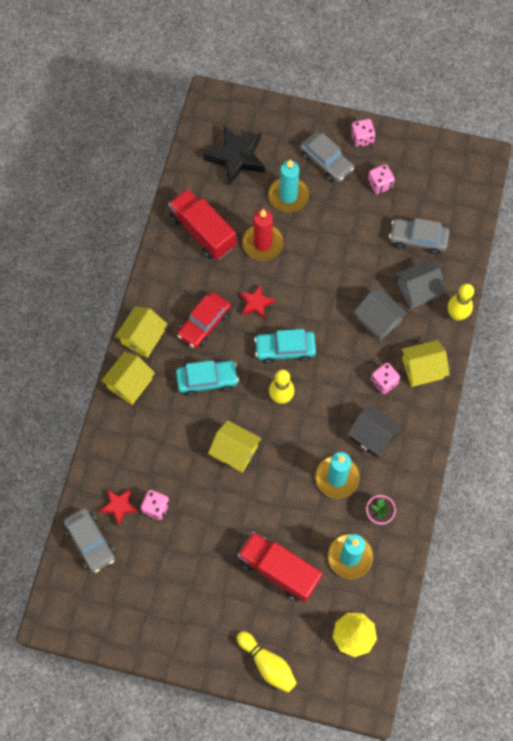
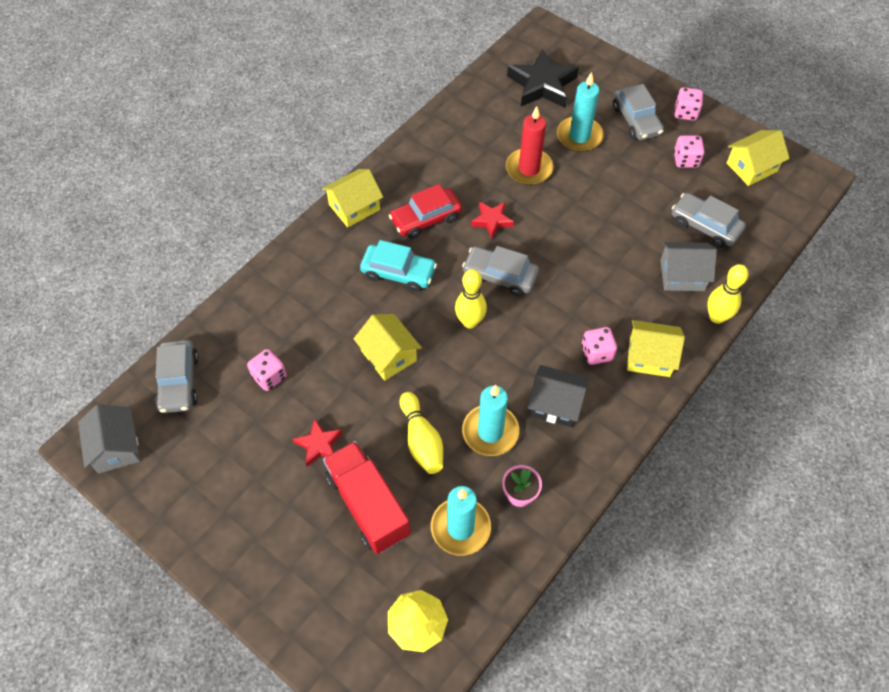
camera: 25 degrees right, 10 degrees down
(119, 506) = (231, 358): red star -> red star (319, 445)
(130, 383) = (315, 244): yellow house -> yellow house (751, 167)
(203, 232) = (471, 136): red truck -> none
(267, 664) = (295, 609): yellow bowling pin -> yellow bowling pin (421, 440)
(285, 349) = (500, 276): turquoise car -> grey car
(372, 436) = (555, 404): black house -> black house turned 45 degrees counterclockwise
(378, 320) = (621, 287): grey house -> grey house (116, 447)

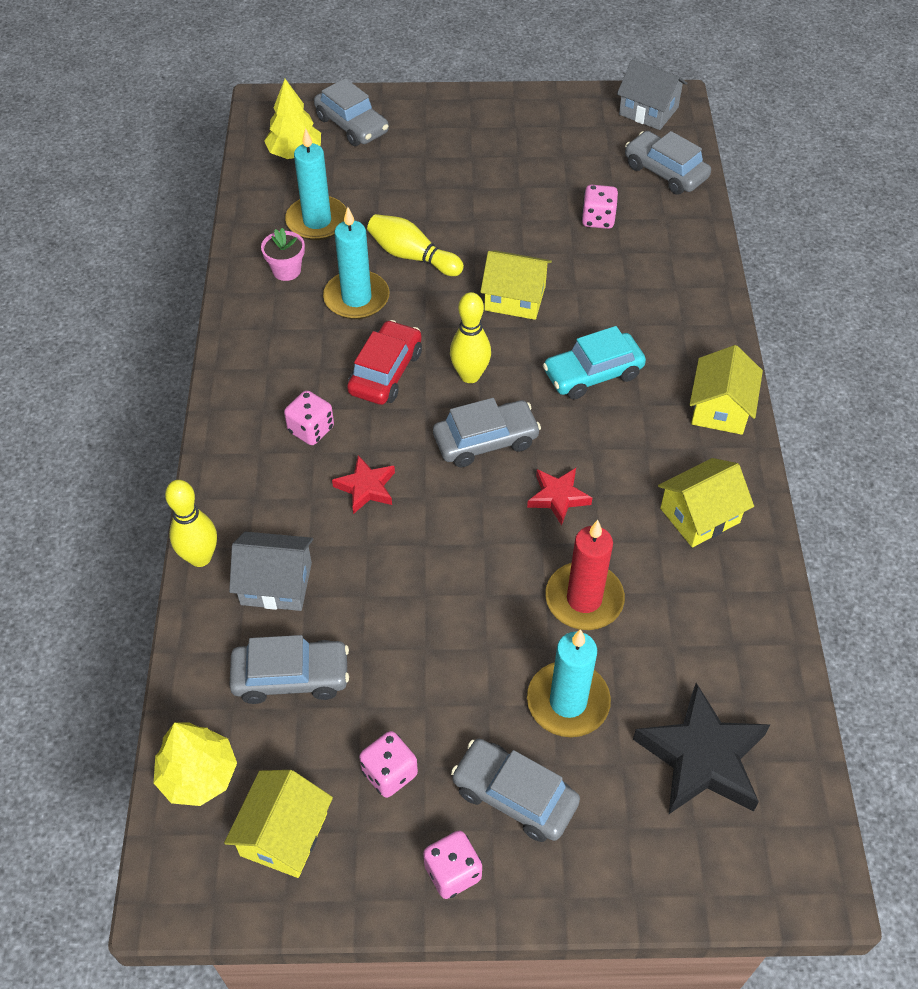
camera: 140 degrees right, 5 degrees down
(319, 445) = (495, 203): red star -> red star (366, 488)
(344, 621) = (352, 125): none -> grey car
(368, 505) = (409, 191): red truck -> none
(426, 219) = (631, 448): red car -> red car (385, 372)
(555, 404) = (314, 357): black house -> none
(649, 357) = (250, 462): yellow house -> yellow house (700, 515)
(682, 275) = (276, 583): grey house -> grey house turned 45 degrees clockwise
(779, 213) = (198, 775): none -> yellow tree

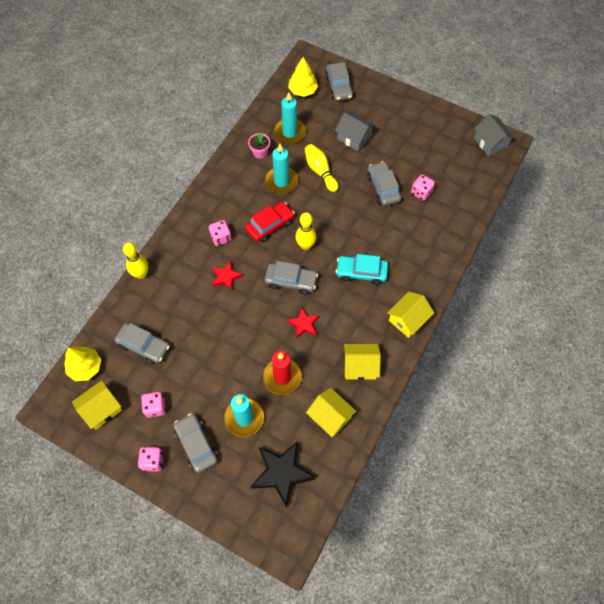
camera: 30 degrees right, 10 degrees up
(276, 583) = (163, 302): grey house -> grey house (354, 137)
(515, 298) = (352, 216): yellow house -> yellow house (330, 417)
(665, 172) = (473, 181): grey car -> grey car (383, 188)

